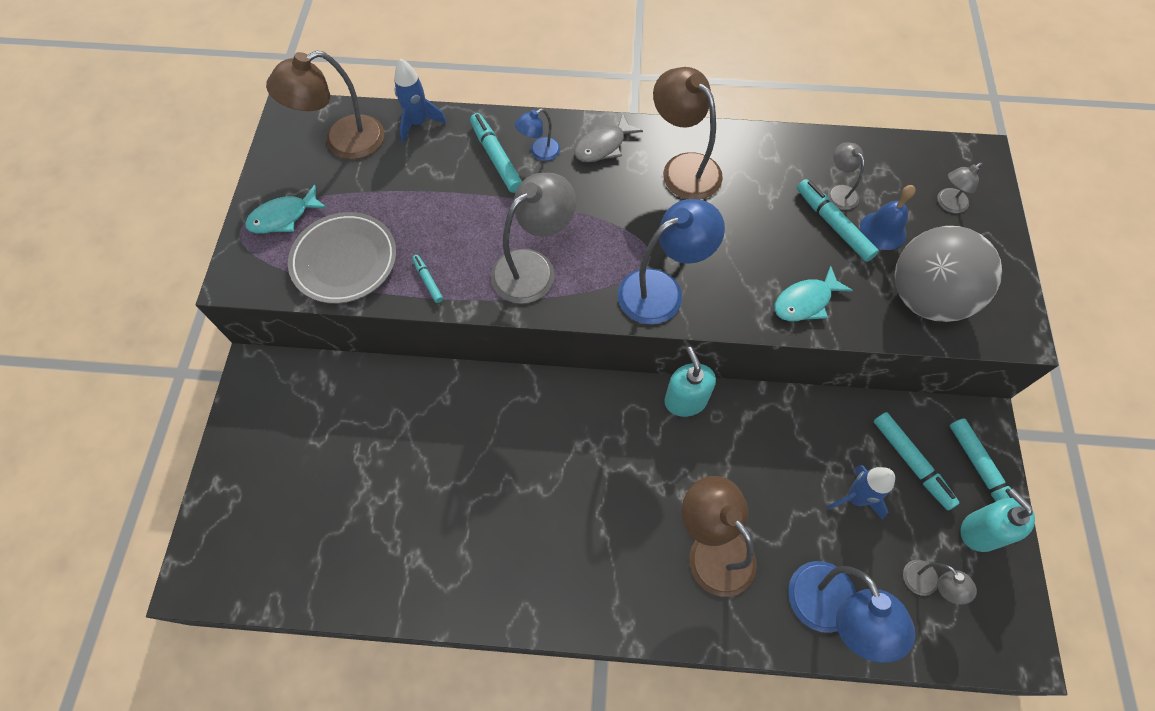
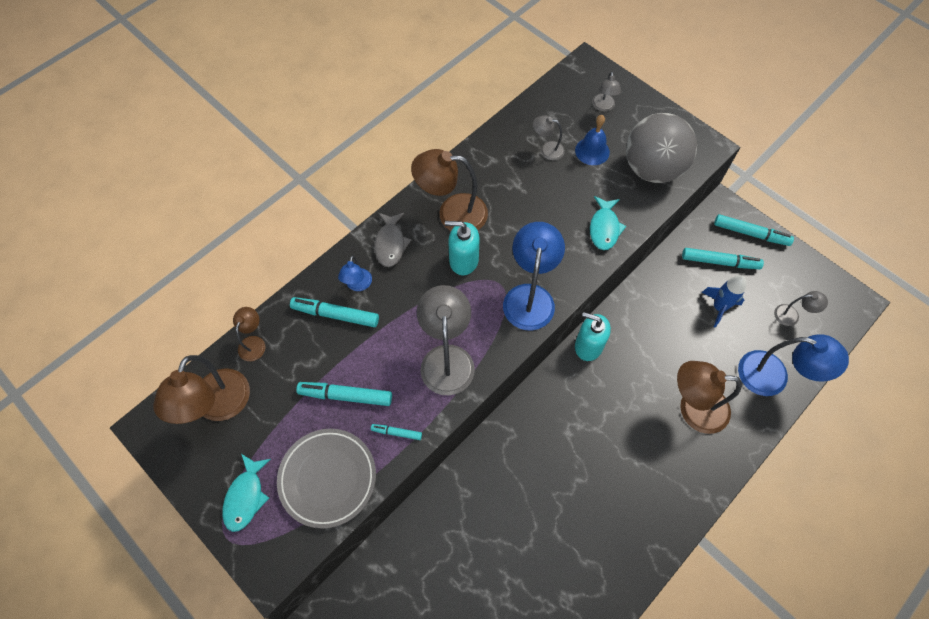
camera: 50 degrees left, 0 degrees up
(418, 123) = (254, 343): blue rocket -> brown lamp
(833, 225) = (566, 171): turquoise marker -> turquoise marker (345, 396)
(980, 531) = (782, 264): turquoise soap dispenser -> turquoise soap dispenser (463, 260)

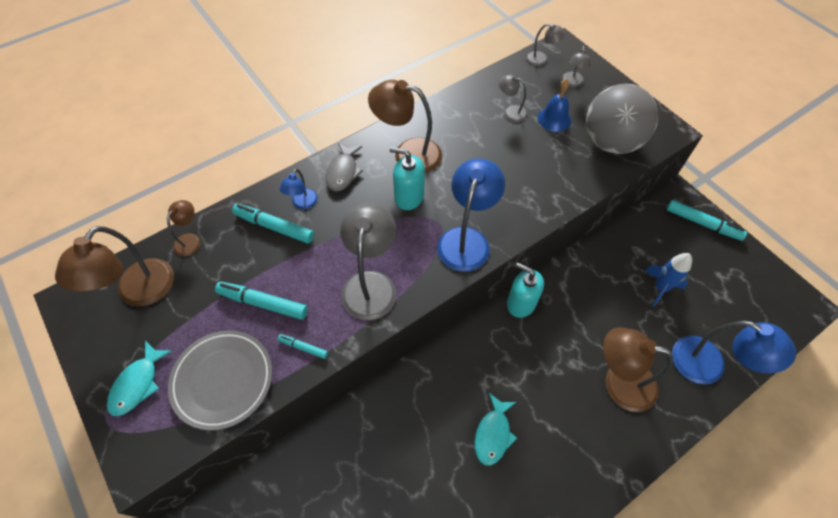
camera: 10 degrees right, 5 degrees down
(604, 228) = (553, 188): turquoise fish -> turquoise fish (493, 434)
(720, 262) = (667, 245): turquoise marker -> none
(791, 315) = (736, 308): grey lamp -> grey lamp (541, 59)

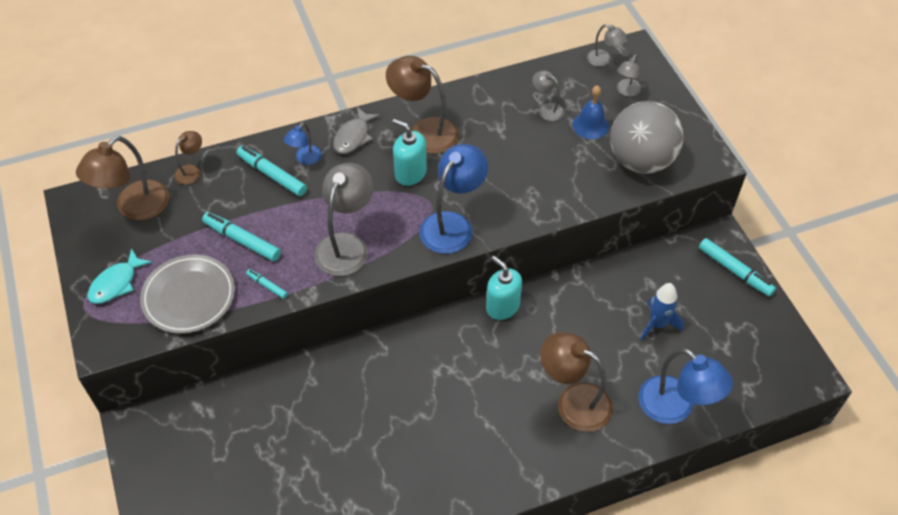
camera: 15 degrees right, 5 degrees down
(493, 434) = (429, 416): turquoise fish -> none

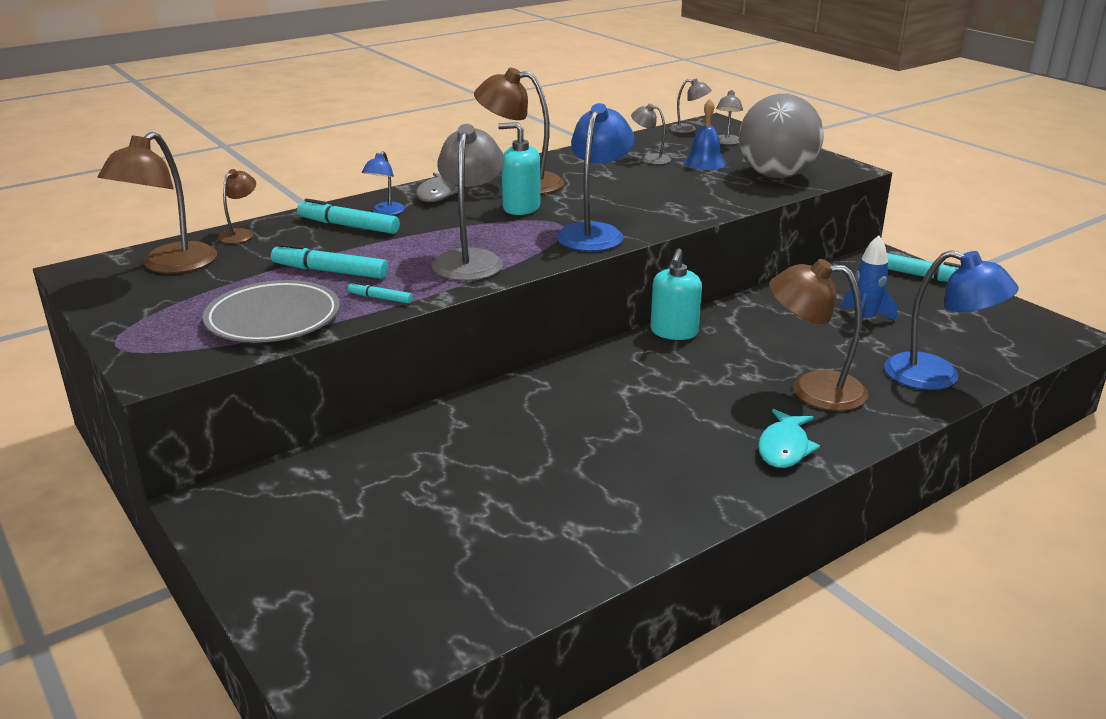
camera: 15 degrees left, 25 degrees down
(116, 283) = (161, 321): turquoise fish -> turquoise fish (784, 448)
(502, 306) = (674, 332): turquoise soap dispenser -> turquoise soap dispenser turned 105 degrees counterclockwise

